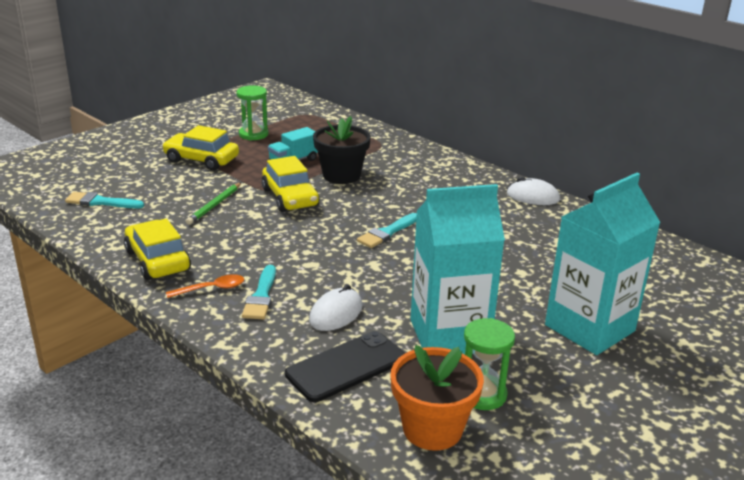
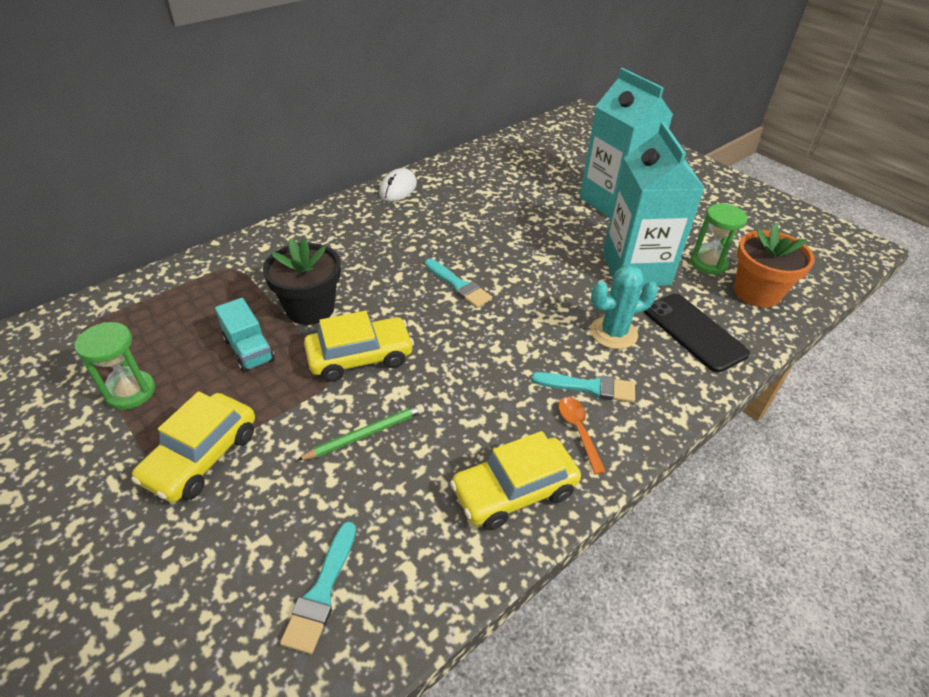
camera: 85 degrees left, 15 degrees up
(214, 205) = (365, 434): green pencil -> green pencil turned 60 degrees counterclockwise
(336, 313) = (613, 333): white mouse -> turquoise cactus

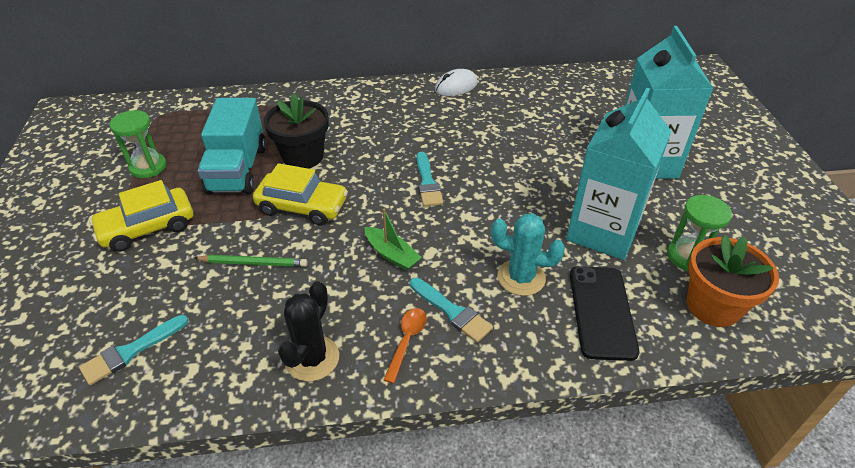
camera: 35 degrees right, 0 degrees up
(249, 350) = (238, 169): turquoise truck -> turquoise truck, size x1.71
(491, 363) = (392, 254): none -> green boat
(514, 491) = (312, 358): yellow car -> black cactus

